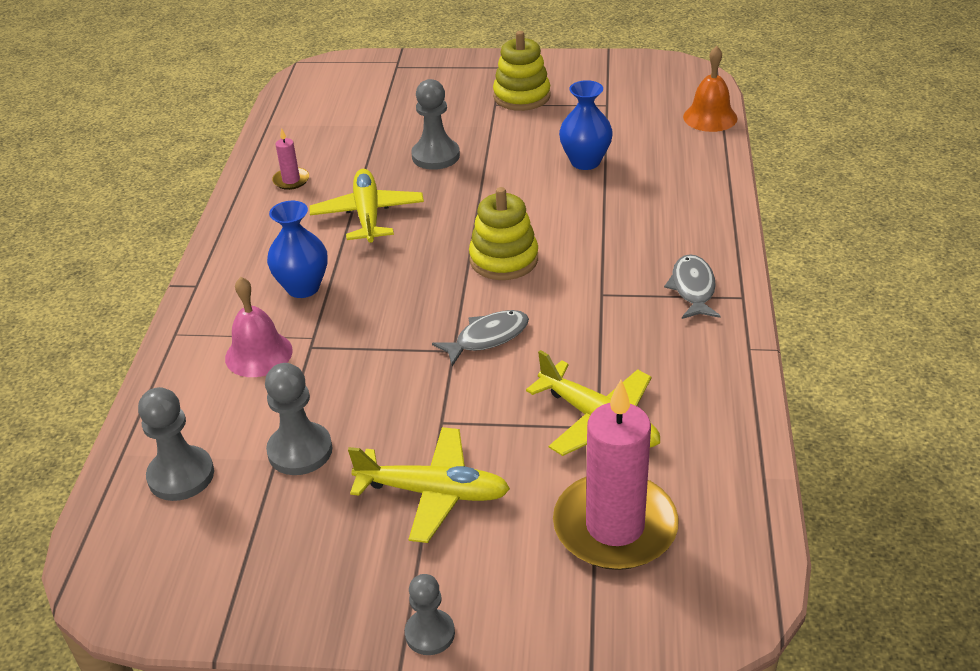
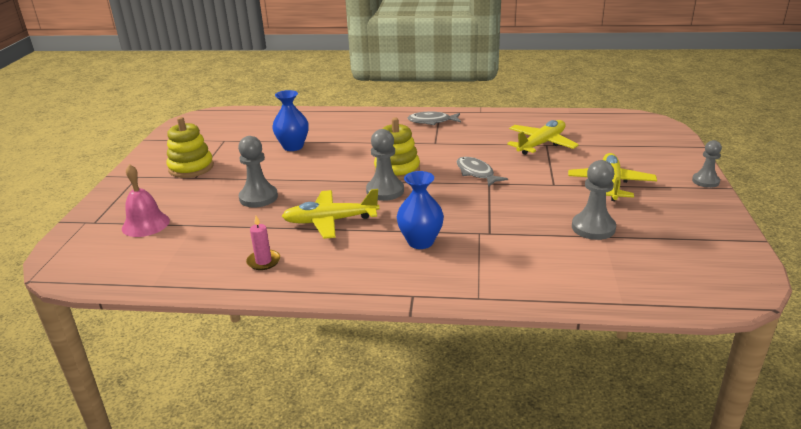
camera: 90 degrees left, 10 degrees down
(181, 475) = (633, 272): grey pawn -> grey pawn (385, 191)
(258, 354) = (500, 253): pink bell -> pink bell (145, 224)
(615, 526) = (613, 141): pink candle -> none
(710, 117) = (260, 113): orange bell -> none

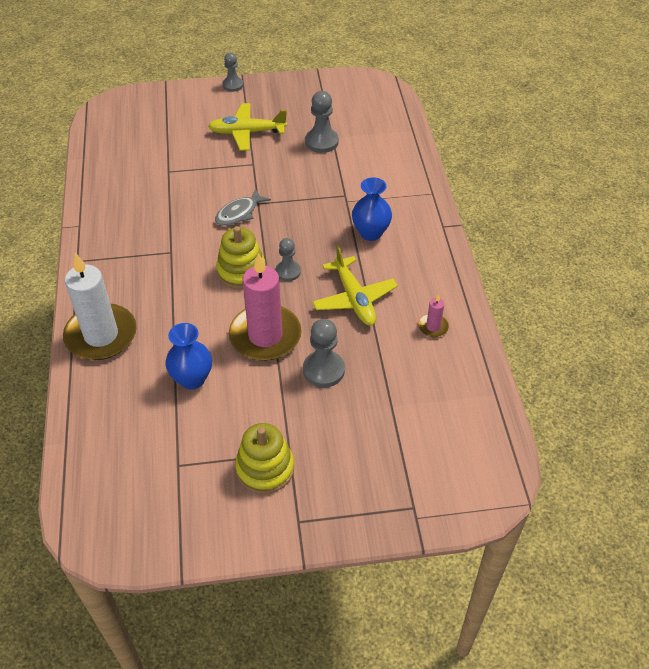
camera: 105 degrees left, 20 degrees up
(145, 224) = (403, 451): pink bell -> none
(315, 176) = (265, 336): none -> pink candle
(357, 119) = (101, 335): none -> white candle
(385, 191) = (288, 272): grey pawn -> grey pawn, size x0.66
(432, 121) = (109, 263): grey fish -> none
(541, 144) = (168, 174): yellow plane -> none

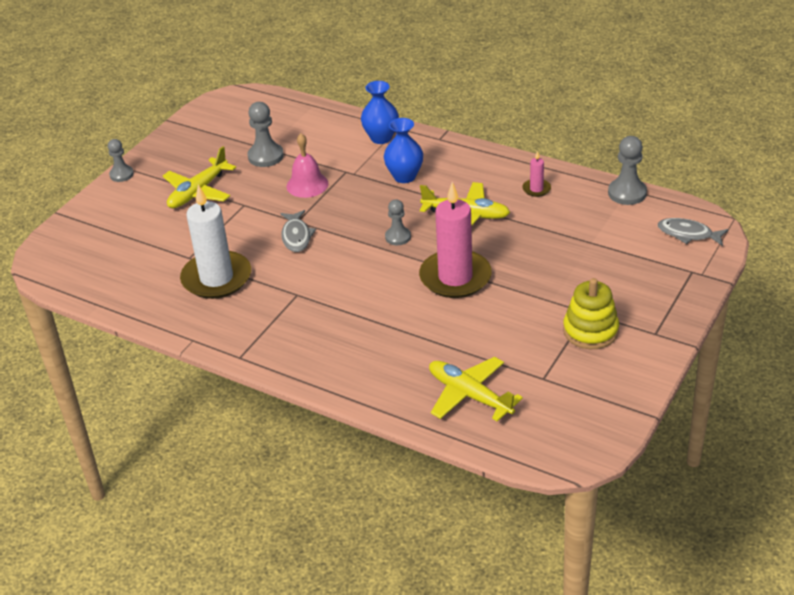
camera: 50 degrees left, 10 degrees down
(101, 335) = (352, 373): white candle -> white candle (216, 278)
(123, 424) = (469, 395): none -> yellow plane
(192, 379) = (460, 336): blue vase -> blue vase (381, 138)
(241, 271) = (368, 262): yellow stacking toy -> none
(307, 183) = (307, 185): none -> pink bell
(323, 370) = (523, 261): grey pawn -> grey pawn (627, 193)
(468, 476) = (688, 234): none -> grey fish

